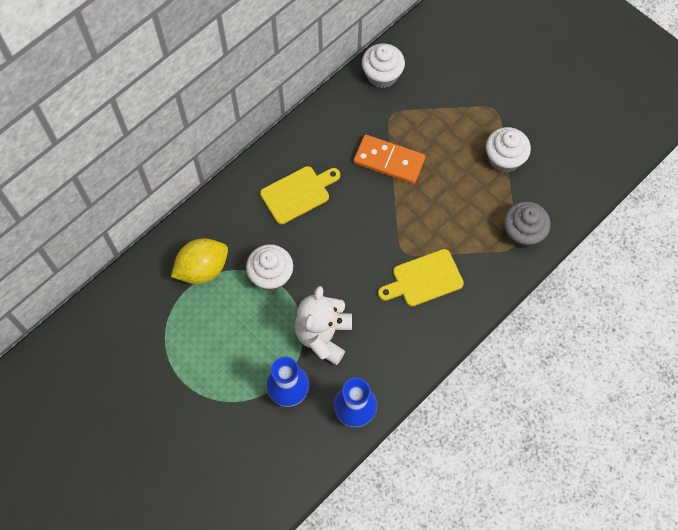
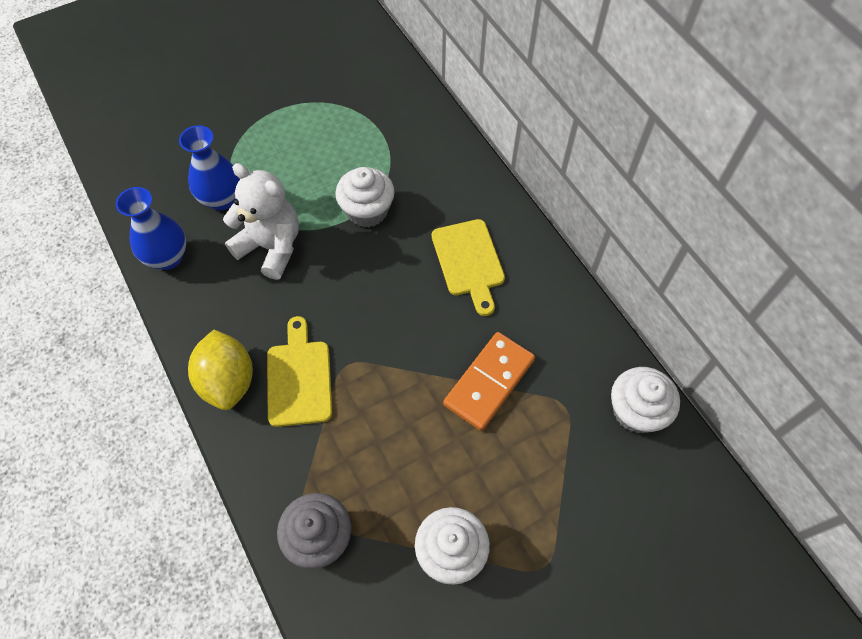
camera: 105 degrees right, 5 degrees down
(202, 269) = (399, 148): yellow lemon -> yellow lemon (228, 381)

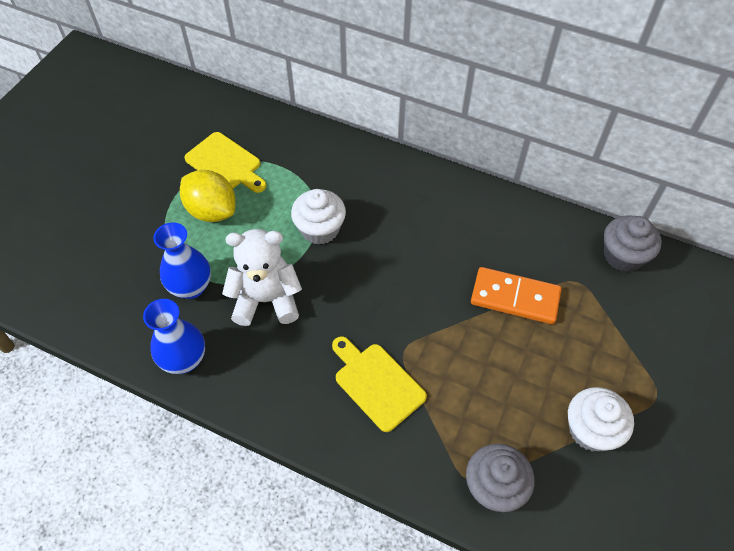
camera: 35 degrees left, 5 degrees down
(228, 381) = (322, 422): yellow lemon -> yellow lemon (212, 211)
(469, 261) = (427, 222): yellow cutting board -> yellow cutting board (226, 163)
(489, 382) = (515, 297): orange domino -> orange domino turned 75 degrees counterclockwise
(636, 411) = (623, 256): white cupcake -> grey cupcake

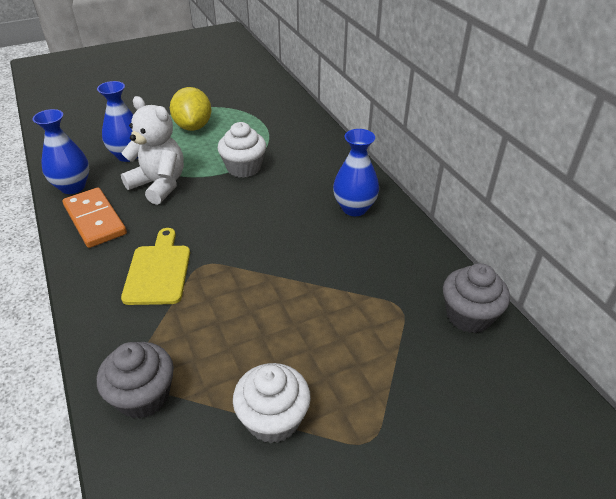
camera: 40 degrees right, 15 degrees down
(226, 163) = (234, 109): yellow cutting board -> none
(456, 212) = (354, 208): none -> blue vase
(515, 297) = (330, 285): orange domino -> orange domino (95, 220)

